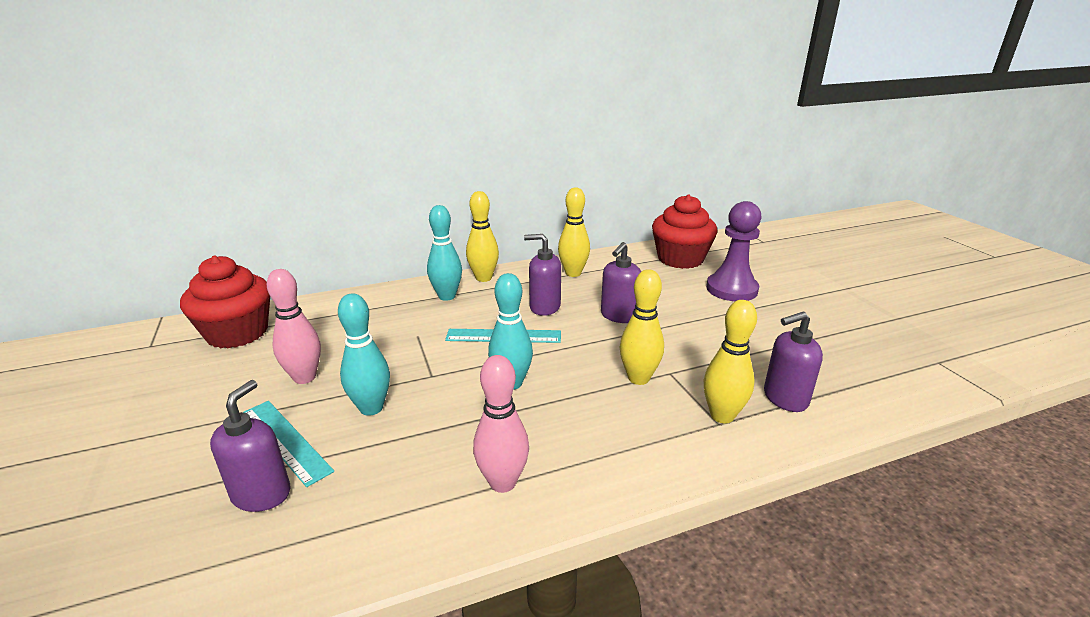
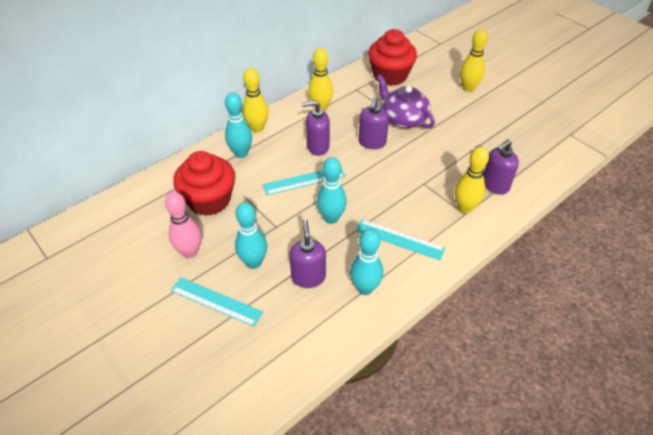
camera: 20 degrees left, 20 degrees up
(237, 333) = (106, 228): red cupcake -> red cupcake (209, 200)
(262, 494) = (230, 339): purple soap dispenser -> purple soap dispenser (308, 277)
(503, 482) = (365, 288): pink bowling pin -> turquoise bowling pin
(595, 431) = (399, 239): none -> turquoise ruler
(638, 378) = (407, 193): yellow bowling pin -> yellow bowling pin (468, 88)
(676, 300) = (403, 118): none -> purple teapot
(731, 289) = (435, 99): purple pawn -> none

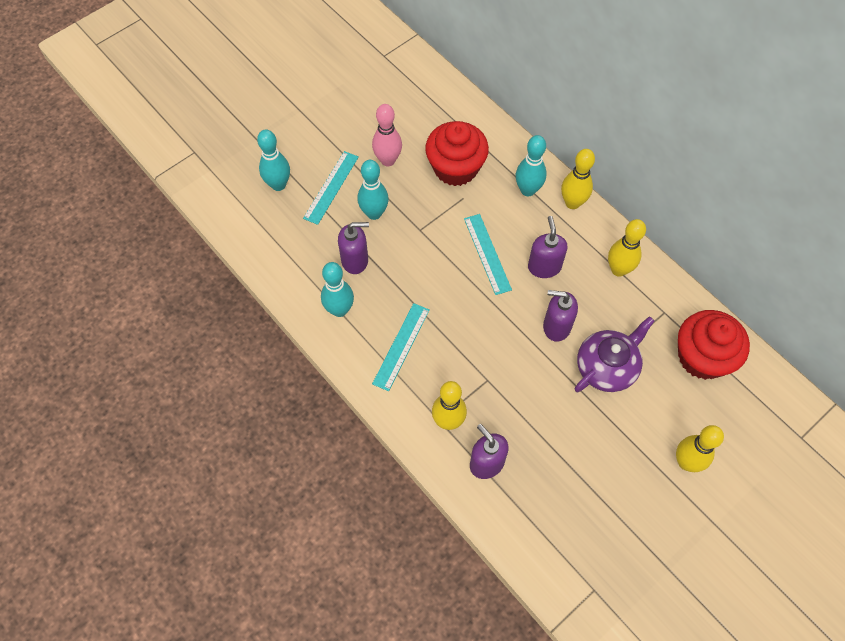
camera: 90 degrees right, 15 degrees up
(331, 218) = (431, 280): turquoise bowling pin -> turquoise bowling pin (278, 185)

